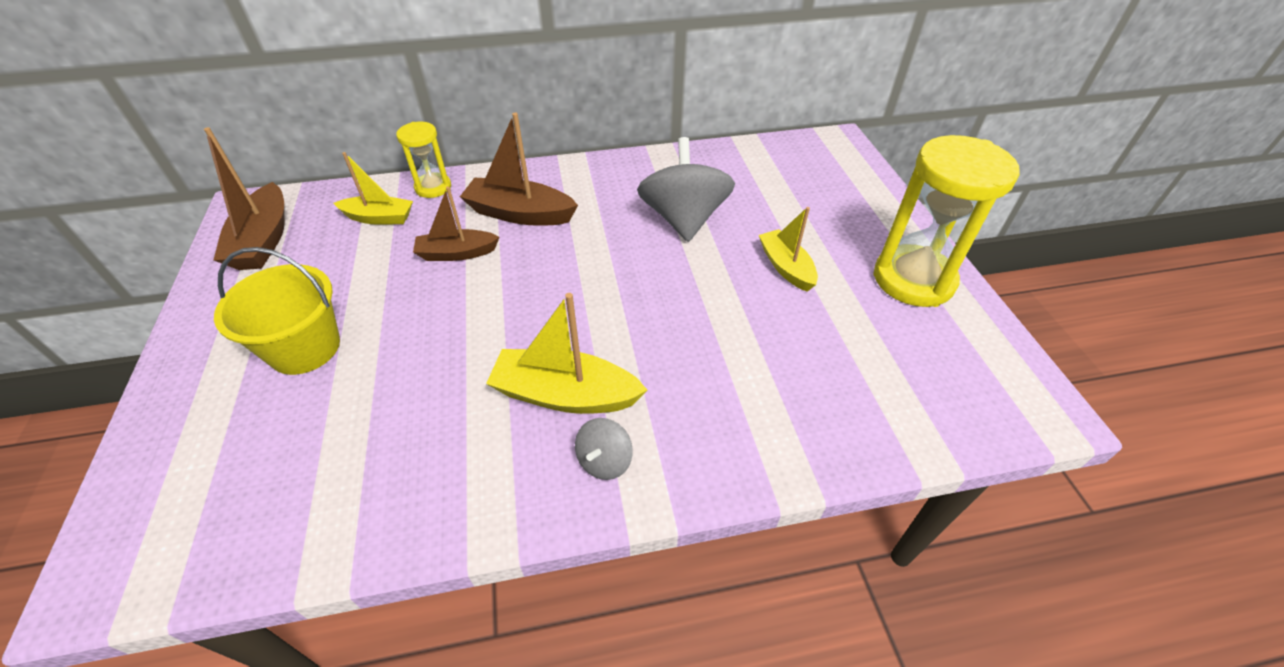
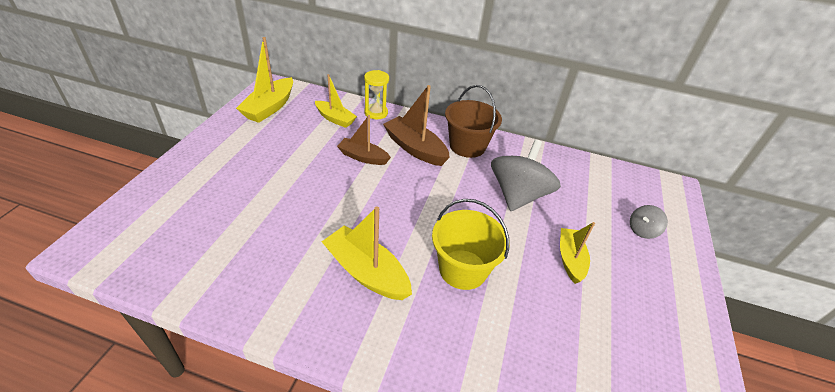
camera: 25 degrees right, 5 degrees down
(263, 240) = (270, 107): brown boat -> yellow boat
(304, 348) = (249, 175): yellow bucket -> yellow bucket (463, 269)
(584, 184) = (467, 146): none -> brown bucket
(604, 461) = (361, 325): grey spinning top -> grey spinning top (642, 230)
(913, 279) = (668, 315): yellow hourglass -> none

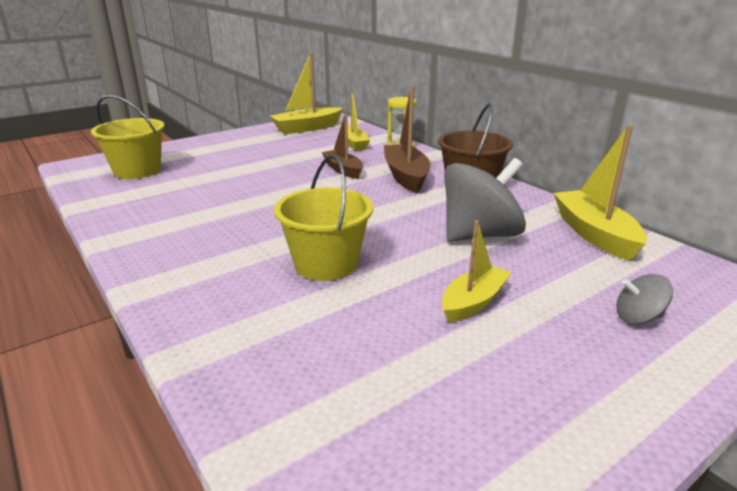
camera: 40 degrees right, 15 degrees down
(172, 228) = (137, 170): none -> yellow bucket
(366, 272) = (233, 235): yellow boat -> yellow boat (594, 234)

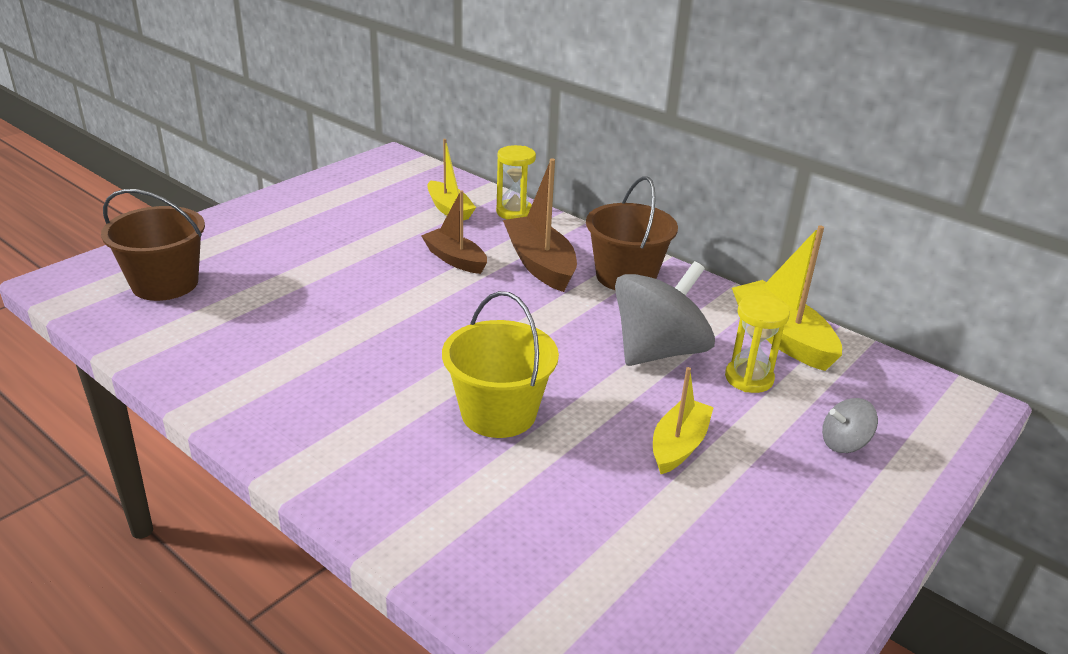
camera: 15 degrees left, 5 degrees up
(137, 170) = (165, 284): yellow bucket -> brown bucket
(307, 128) = (369, 182): yellow boat -> none
(555, 260) = (749, 378): none -> yellow hourglass

